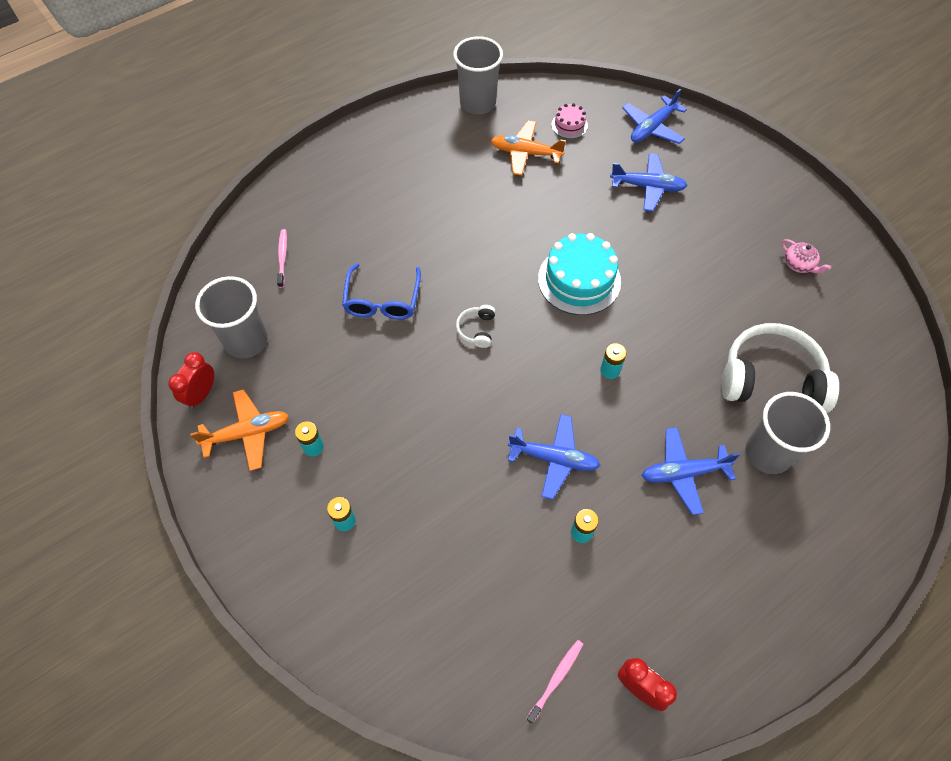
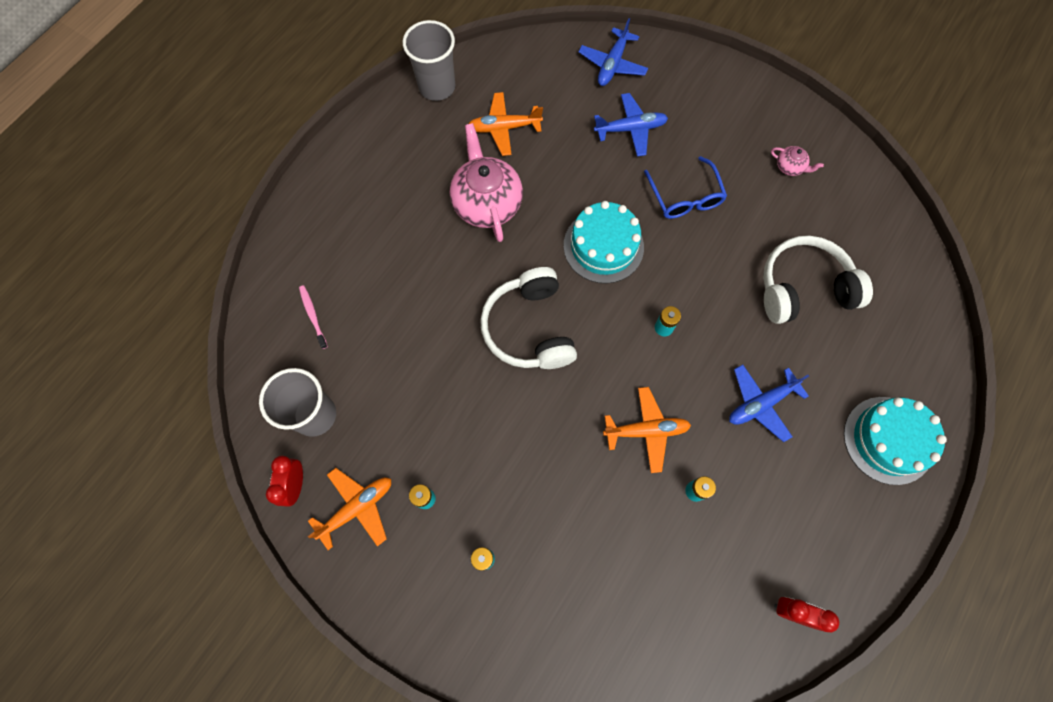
camera: 20 degrees left, 10 degrees up
(382, 301) = (429, 329): blue glasses -> blue glasses (685, 198)
(477, 329) = (529, 328): white headphones -> white headphones, size x2.34
(482, 211) = (487, 203): none -> pink teapot
(554, 459) = (646, 431): blue plane -> orange plane
(556, 679) = (722, 631): pink toothbrush -> none
(569, 125) = (534, 85): pink cake -> none
(768, 453) = (824, 359): grey cup -> none
(810, 554) = (888, 440): none -> turquoise cake

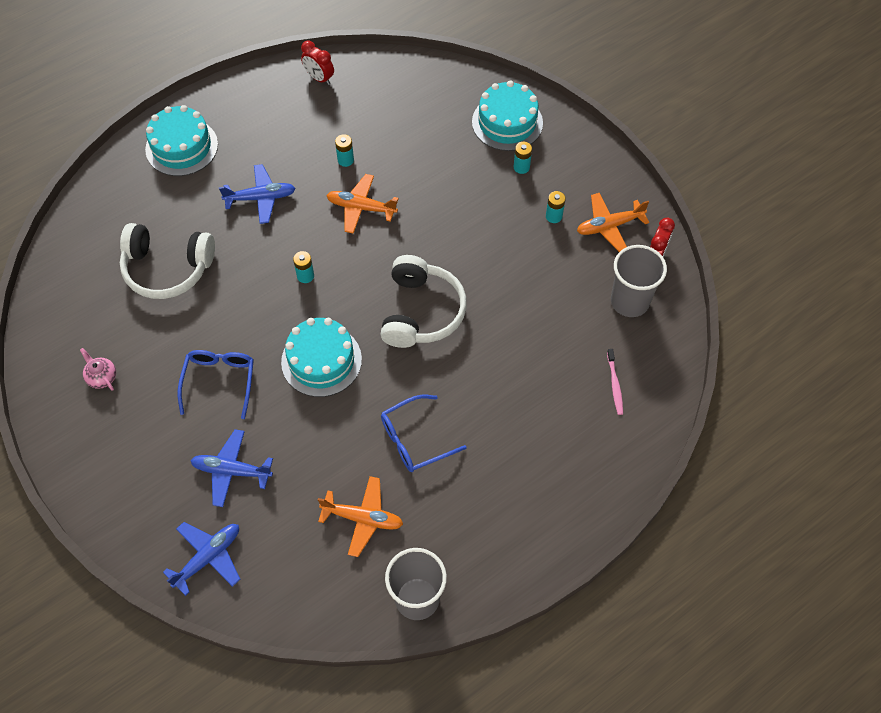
camera: 160 degrees left, 10 degrees down
(487, 203) = (414, 440): pink teapot -> blue glasses
(524, 627) = (507, 122): none -> turquoise cake

